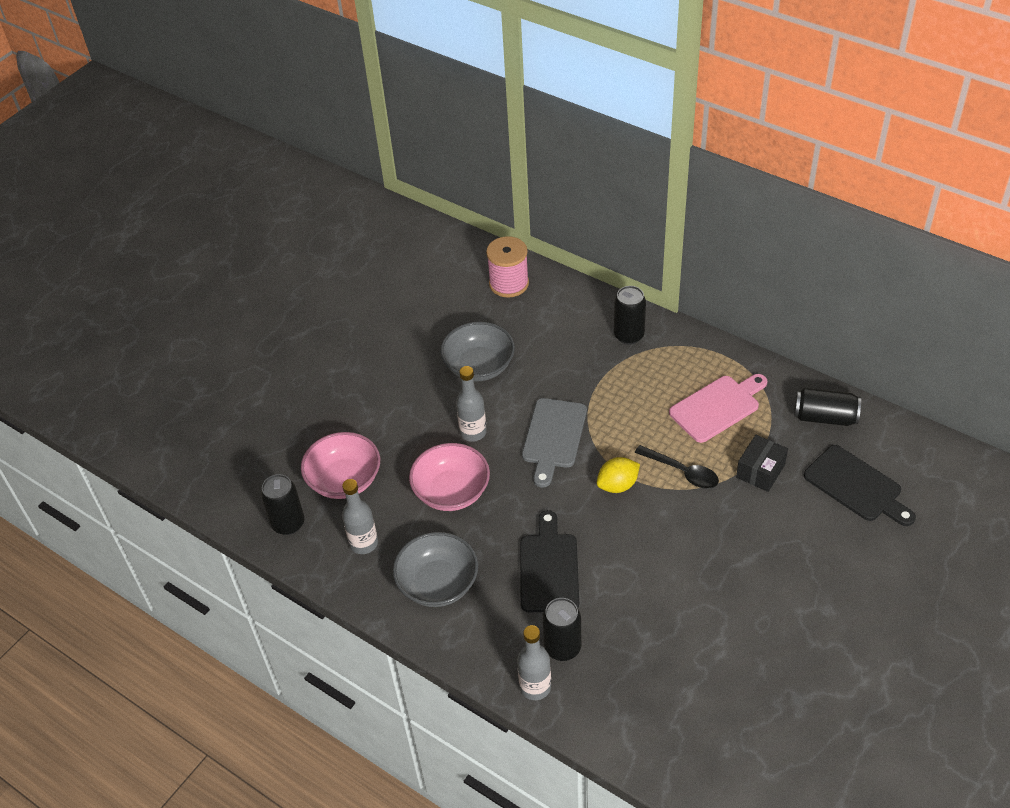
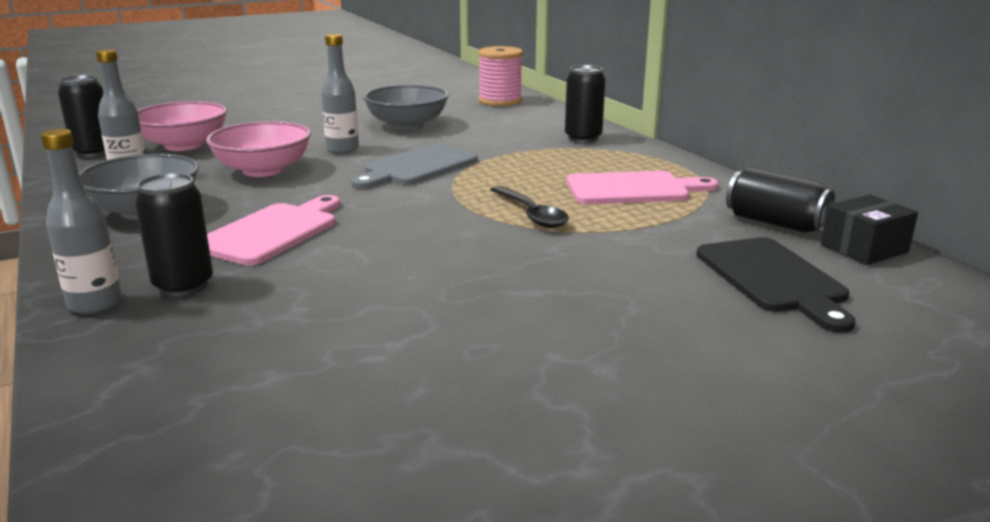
camera: 25 degrees right, 25 degrees down
(549, 568) = (273, 232): black cutting board -> pink cutting board
(617, 485) = (440, 205): yellow lemon -> none
(760, 471) = (637, 236): black box -> black box (864, 248)

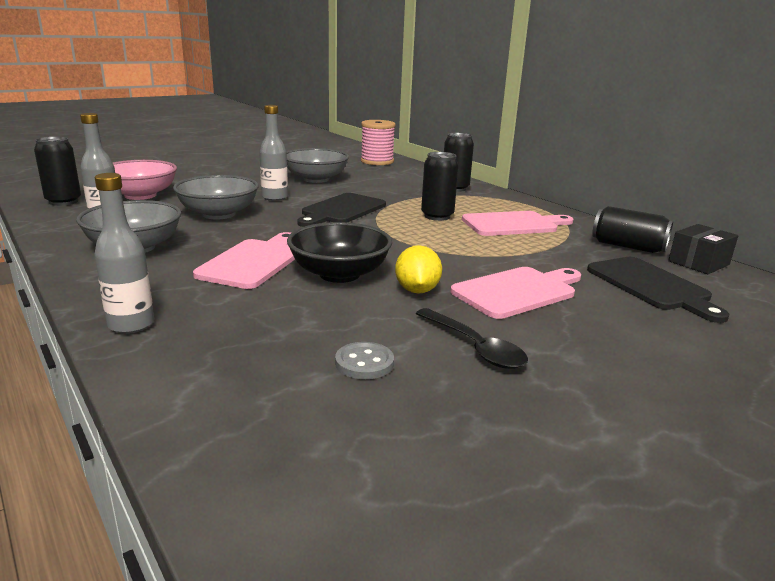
camera: 10 degrees left, 0 degrees up
(183, 286) = (201, 307): black can -> black can (437, 216)
(263, 170) = (218, 214): pink bowl -> grey bowl
(336, 362) = (364, 363): none -> grey button
(368, 250) = (339, 274): none -> black bowl
(417, 167) = (341, 210): grey cutting board -> black cutting board
(453, 274) = (417, 290): none -> yellow lemon
(531, 214) = (450, 244): black spoon -> black spoon (474, 347)
(583, 280) = (518, 291): none -> pink cutting board

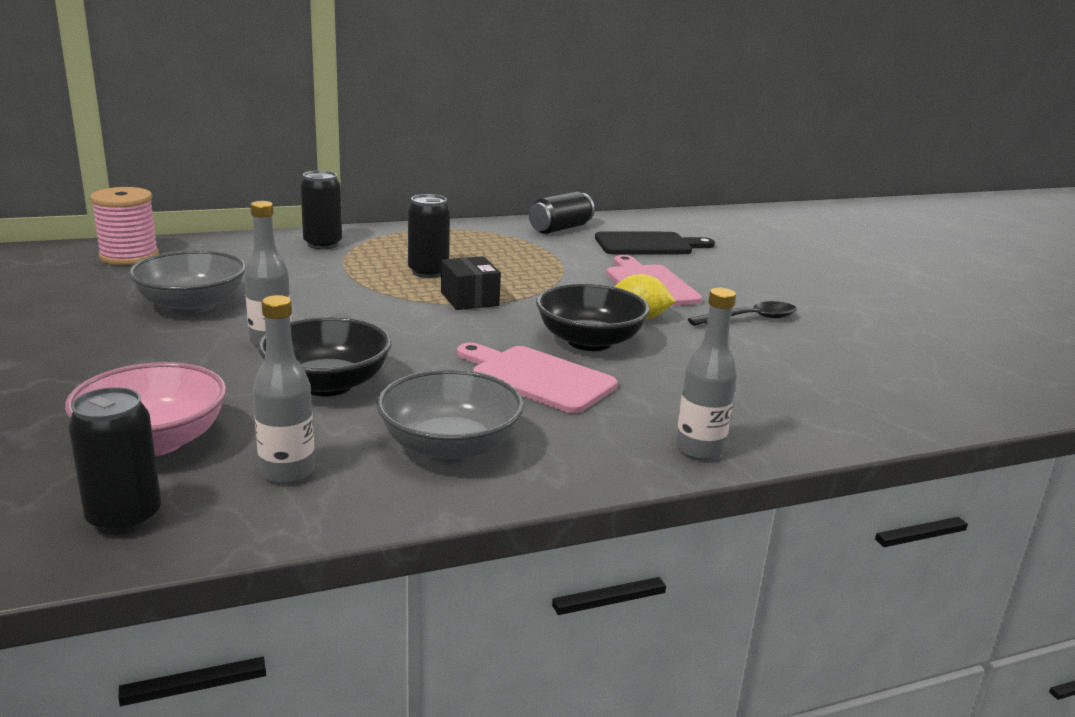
camera: 75 degrees left, 0 degrees up
(218, 214) = (327, 384): grey bowl -> black bowl
(341, 210) = (368, 311): black cutting board -> none
(364, 363) = (776, 358): grey button -> none
(513, 224) = (477, 249): pink cutting board -> none
(698, 263) = (606, 220): black box -> black box (469, 299)

